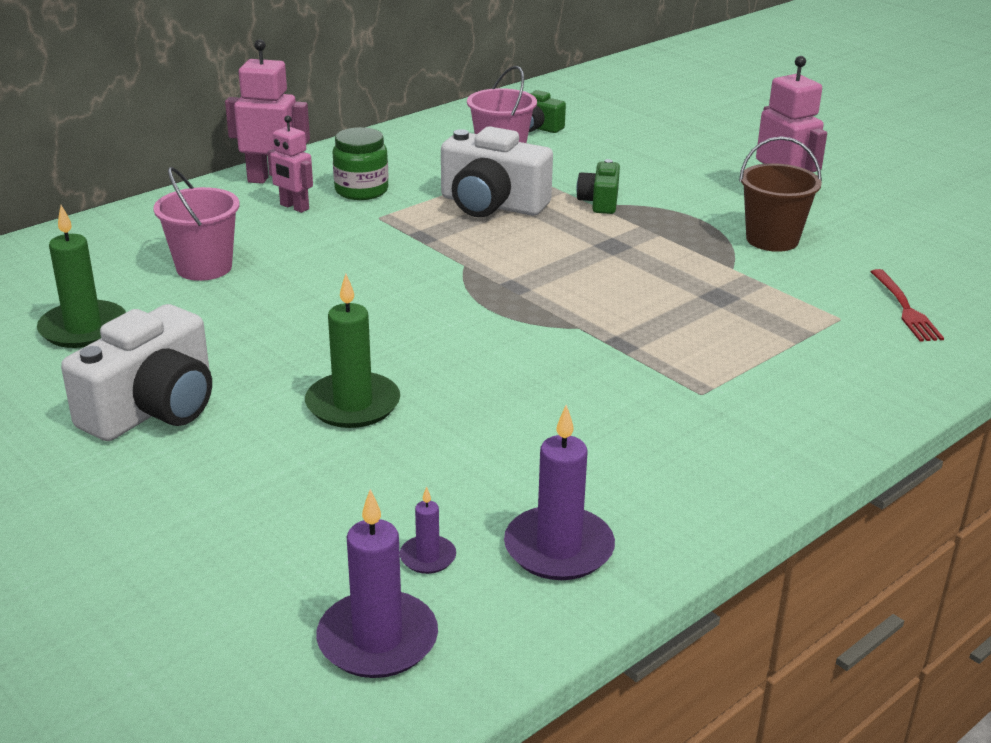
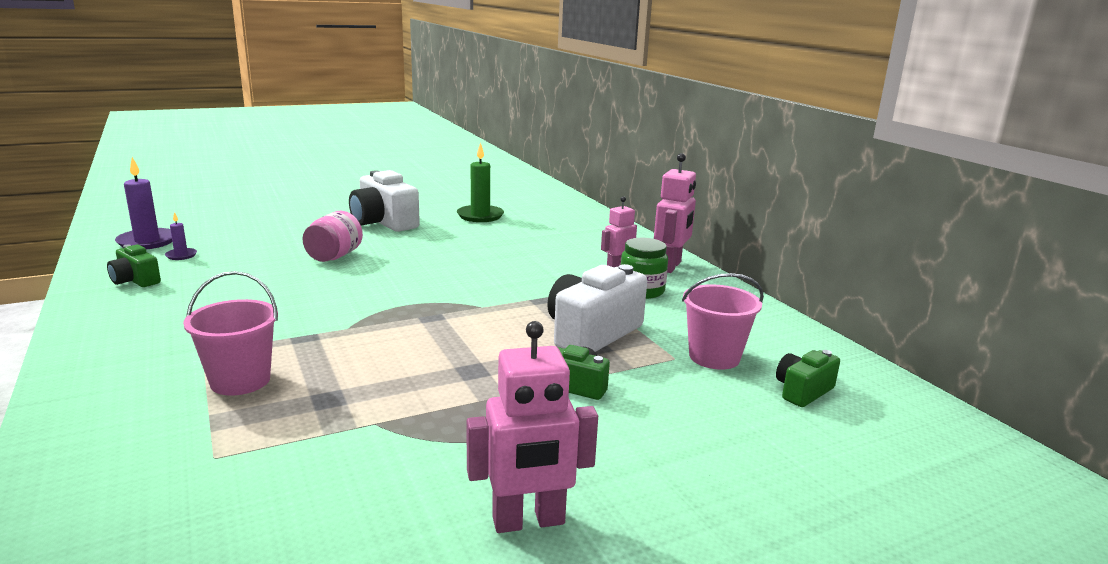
camera: 105 degrees right, 10 degrees down
(204, 267) = (534, 240): pink bucket -> pink bucket (240, 380)
(353, 404) = (334, 256): green candle -> pink jar
(559, 548) = (135, 280): purple candle -> green camera
(772, 239) = (417, 471): brown bucket -> none
(906, 309) = (174, 513): red fork -> none

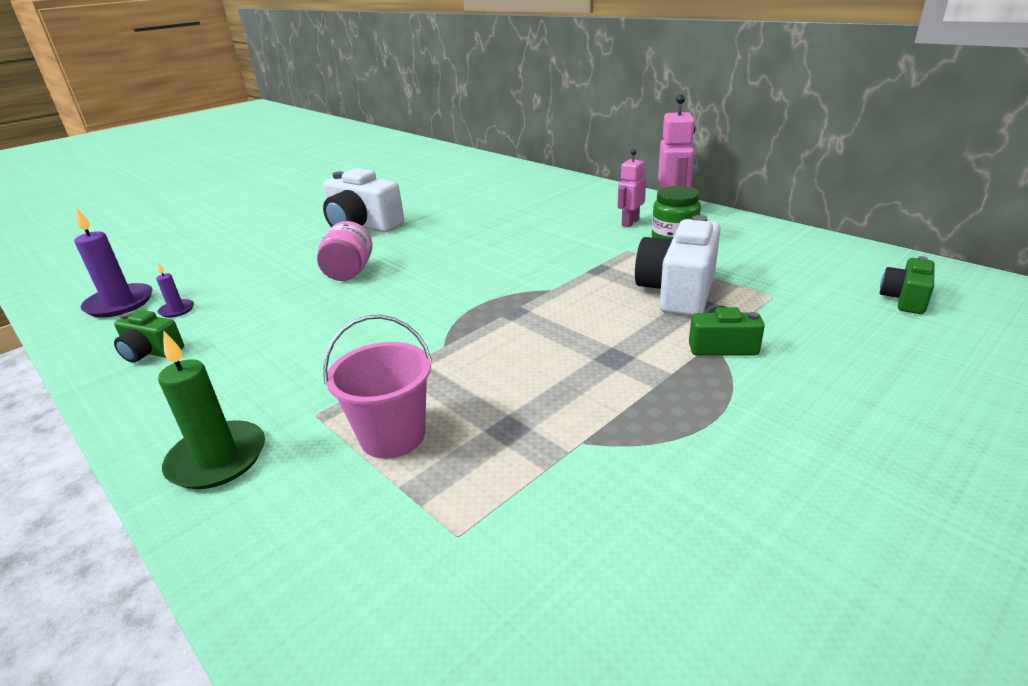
camera: 15 degrees left, 10 degrees up
(480, 216) = (450, 199): green candle -> green candle (217, 459)
(528, 521) = (837, 500): pink robot -> none
(714, 357) = (802, 286): pink bucket -> none

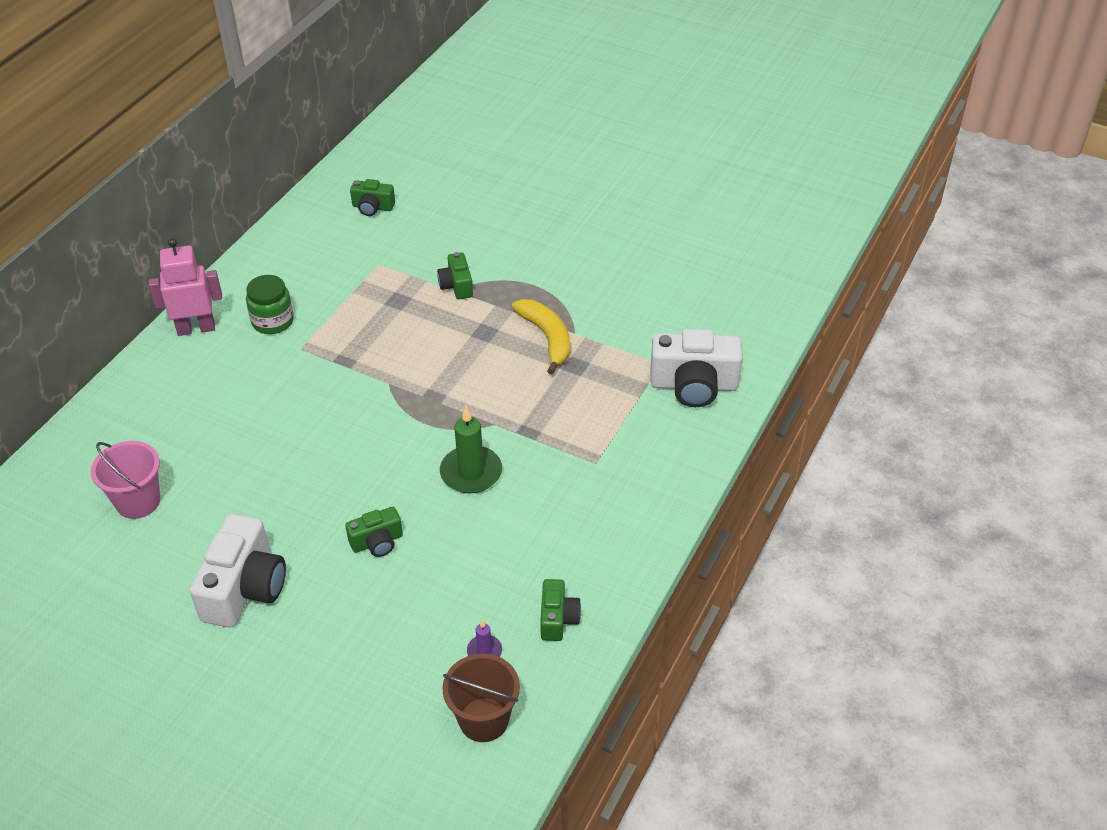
camera: 110 degrees left, 15 degrees up
(119, 303) = (484, 720): purple candle -> brown bucket
(217, 459) = (653, 490): green candle -> green candle (471, 472)
(349, 272) = (377, 542): pink jar -> green camera
(392, 436) = (601, 415): pink bucket -> pink bucket (138, 501)
(581, 411) = (547, 338): none -> yellow banana
(630, 222) = (230, 355): pink robot -> none
(678, 291) = (379, 311): white camera -> white camera (694, 385)

